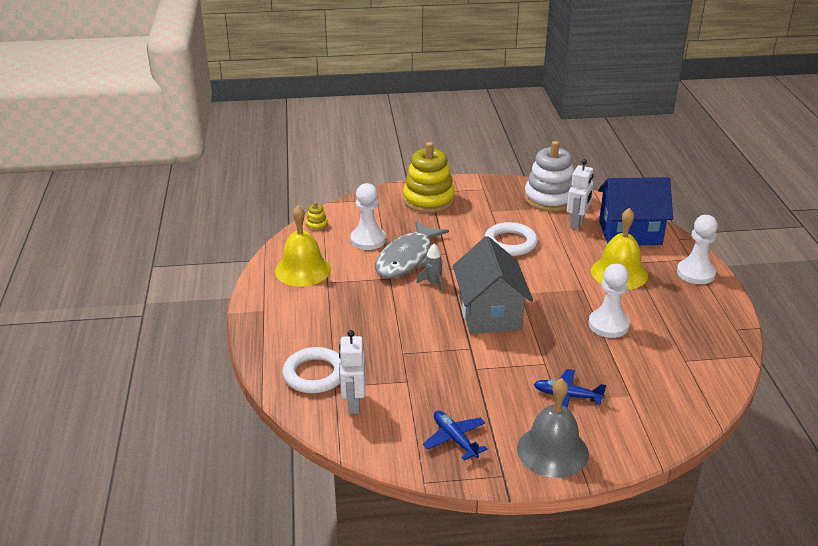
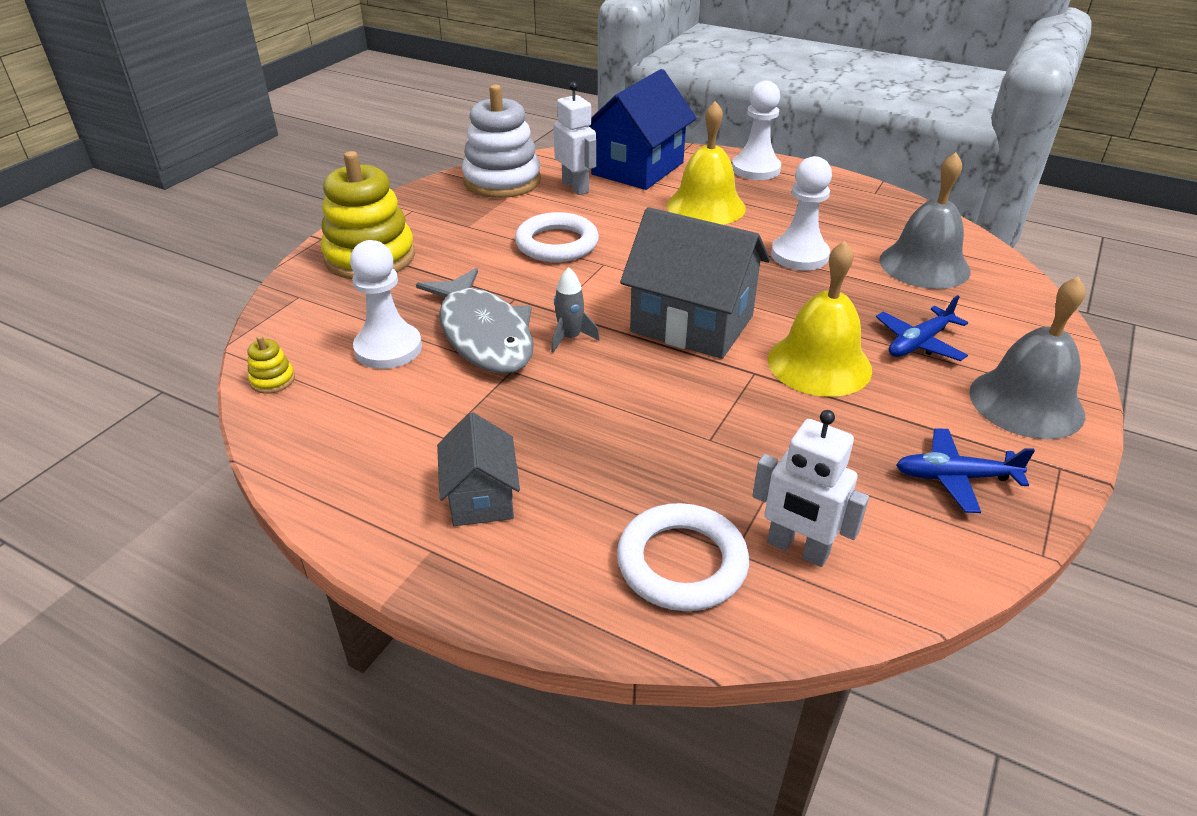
camera: 55 degrees left, 5 degrees up
(302, 308) = (481, 498): none -> grey house
(303, 270) = (374, 449): yellow bell -> yellow bell (819, 364)
(662, 375) = (924, 265): none -> grey bell

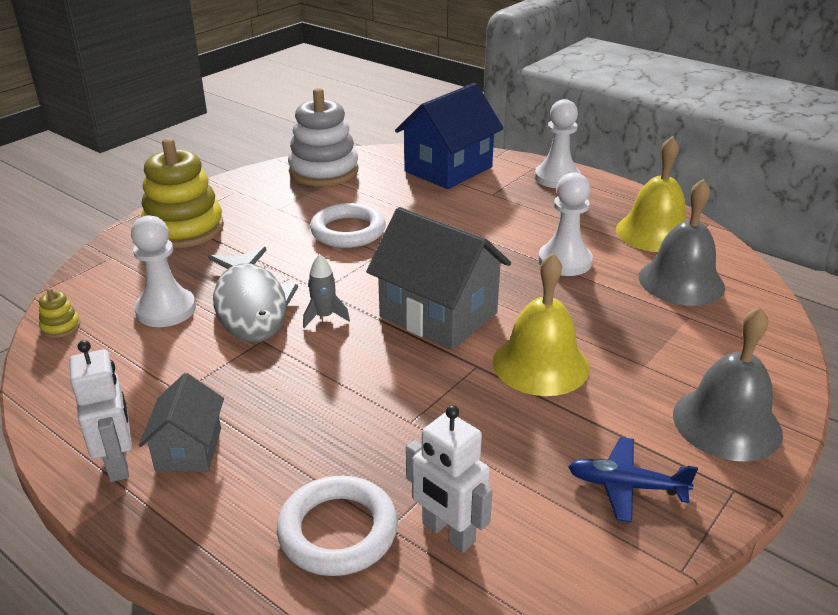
camera: 10 degrees right, 5 degrees down
(576, 187) = (386, 182): white robot -> white robot (118, 463)
(706, 206) = (496, 209): yellow bell -> yellow bell (654, 232)
(919, 343) = (644, 355): blue plane -> none

